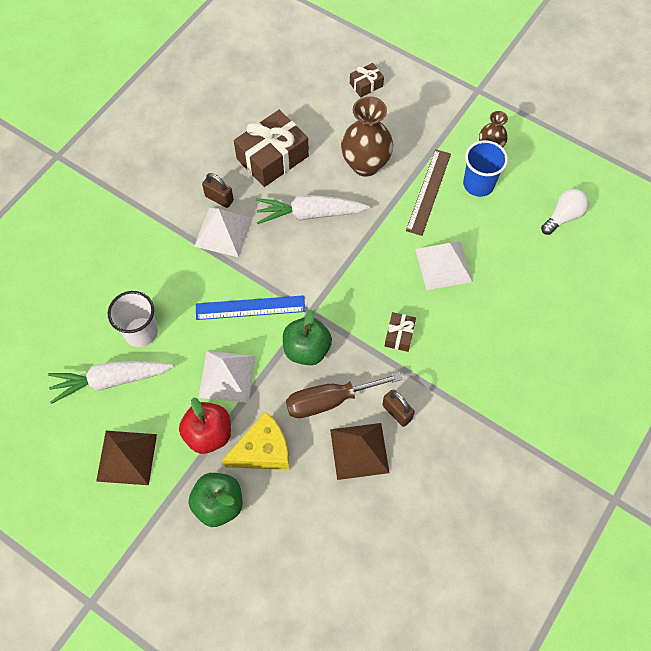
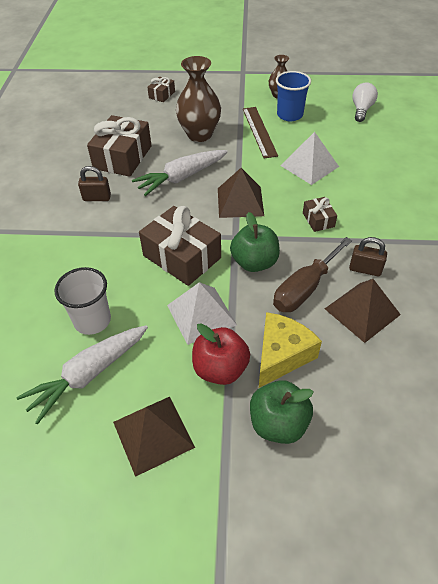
camera: 30 degrees left, 15 degrees down
(223, 232) = (117, 217): white pyramid -> none
(250, 308) = (182, 256): blue ruler -> brown gift
(343, 273) = (240, 201): none -> brown pyramid

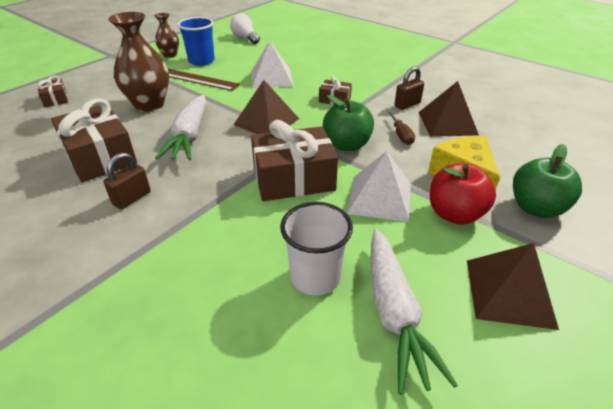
camera: 55 degrees left, 10 degrees down
(305, 288) = (401, 135): brown screwdriver -> brown screwdriver, size x0.53

